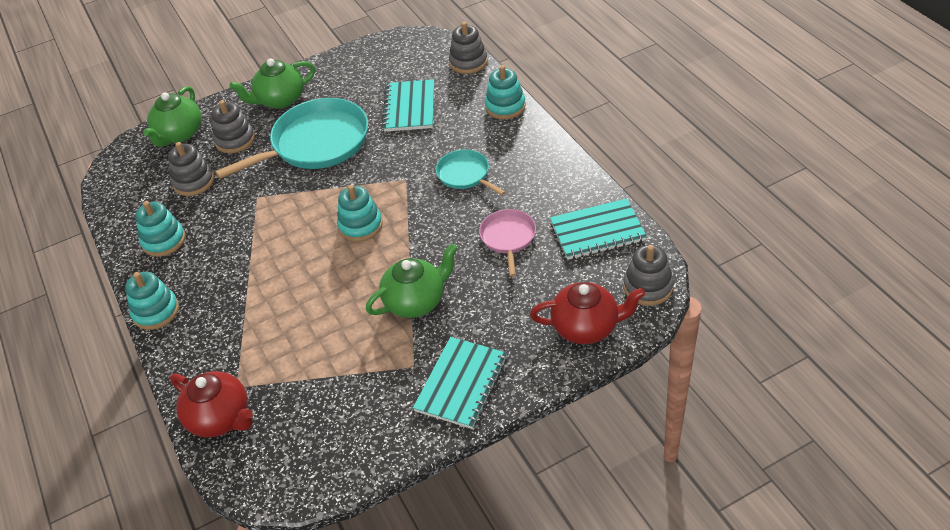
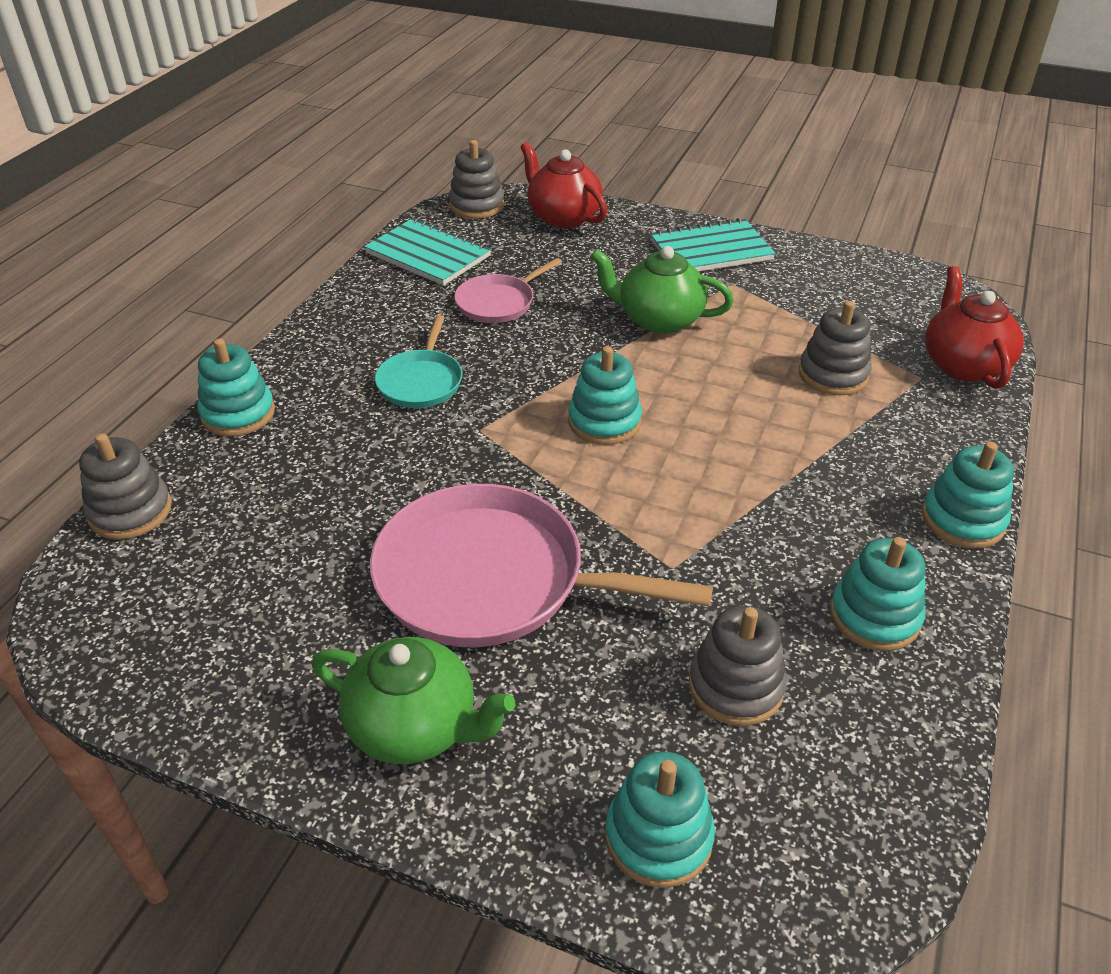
camera: 135 degrees left, 5 degrees down
(179, 134) = (658, 837): green teapot -> turquoise stacking toy
(235, 140) = (585, 711): grey stacking toy -> grey stacking toy (833, 375)
(316, 143) = (491, 579): turquoise pan -> pink pan
(409, 107) = (309, 516): turquoise notebook -> none

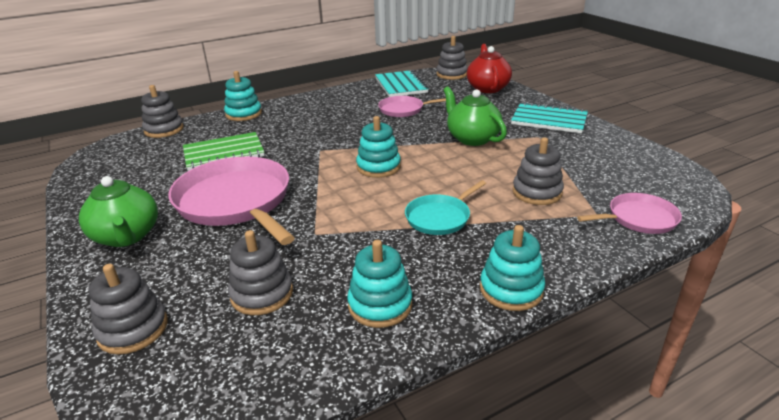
camera: 40 degrees right, 10 degrees down
(331, 506) = (224, 153): none -> green notebook
(421, 381) = (325, 126): turquoise pan -> turquoise pan (440, 217)
(658, 837) = (133, 329): turquoise stacking toy -> grey stacking toy
(963, 365) = (638, 218): red teapot -> pink pan

